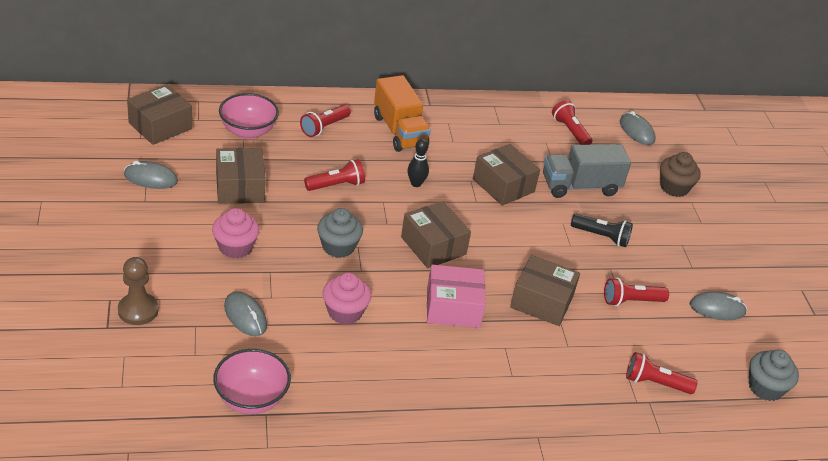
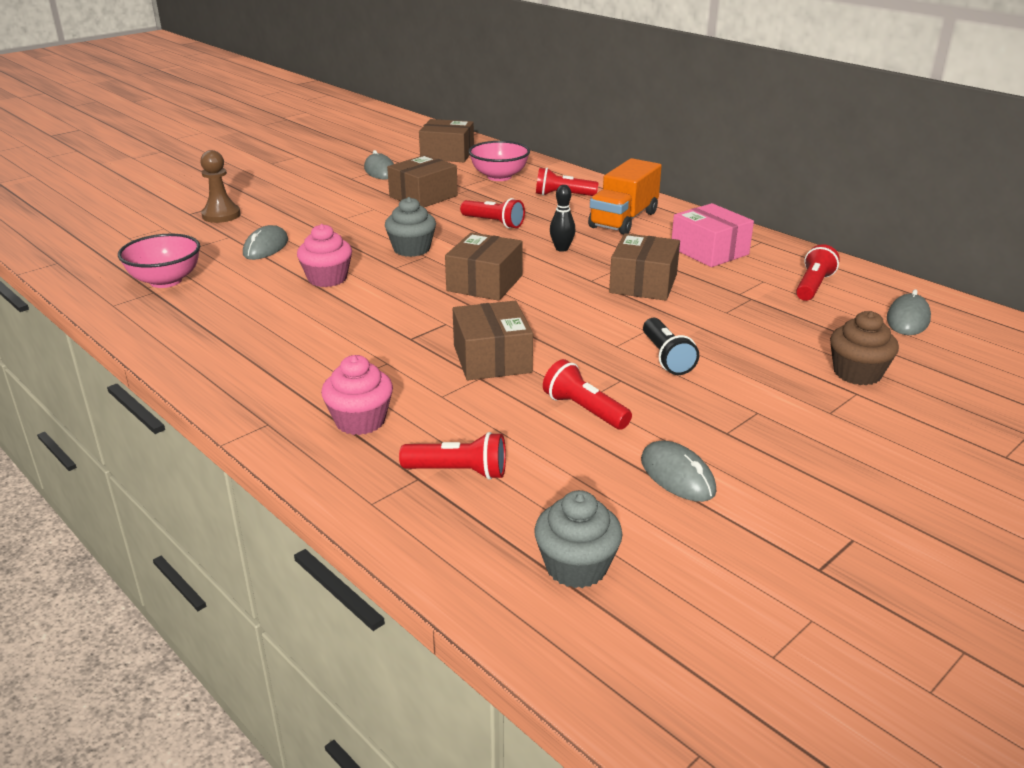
camera: 60 degrees right, 10 degrees down
(235, 247) = (346, 218): pink cupcake -> pink cupcake (360, 421)
(453, 308) = (408, 319): pink box -> pink box (709, 251)
(580, 186) = (729, 320): grey truck -> none
(655, 383) = (458, 472): red flashlight -> red flashlight turned 120 degrees clockwise

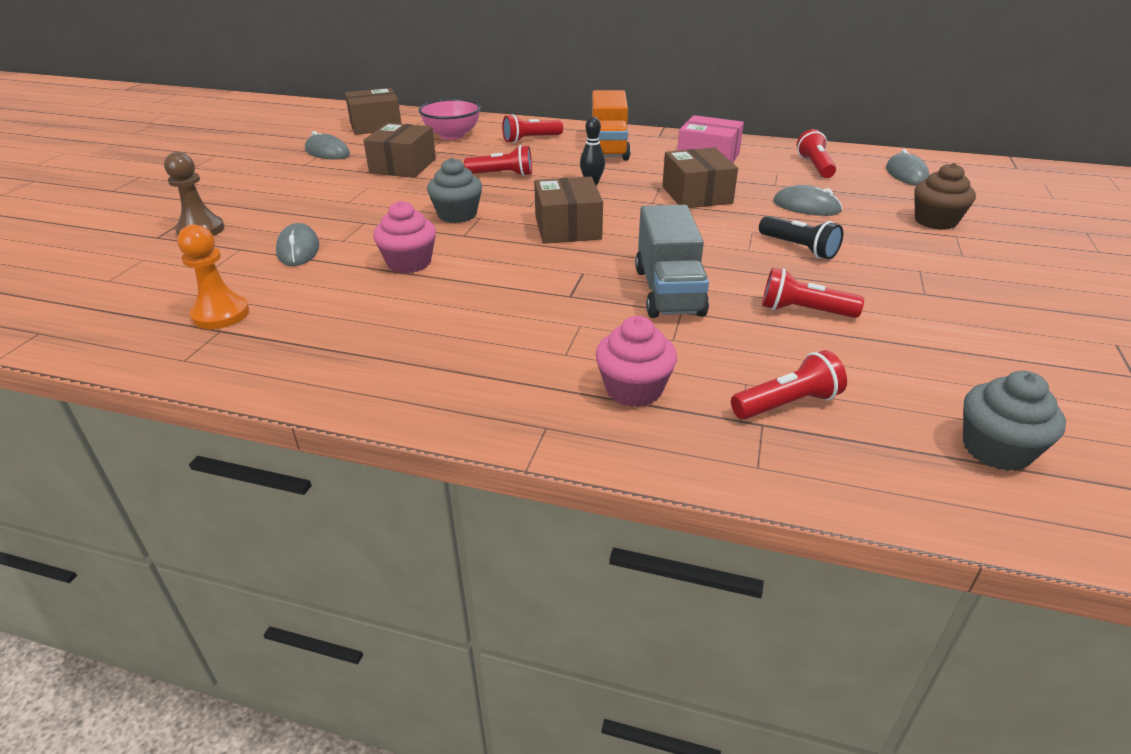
camera: 30 degrees left, 5 degrees up
(166, 281) = (221, 314): pink bowl -> orange pawn
(492, 359) = (668, 291): brown box -> grey truck
(677, 476) = (946, 340): grey mouse -> grey mouse (806, 207)

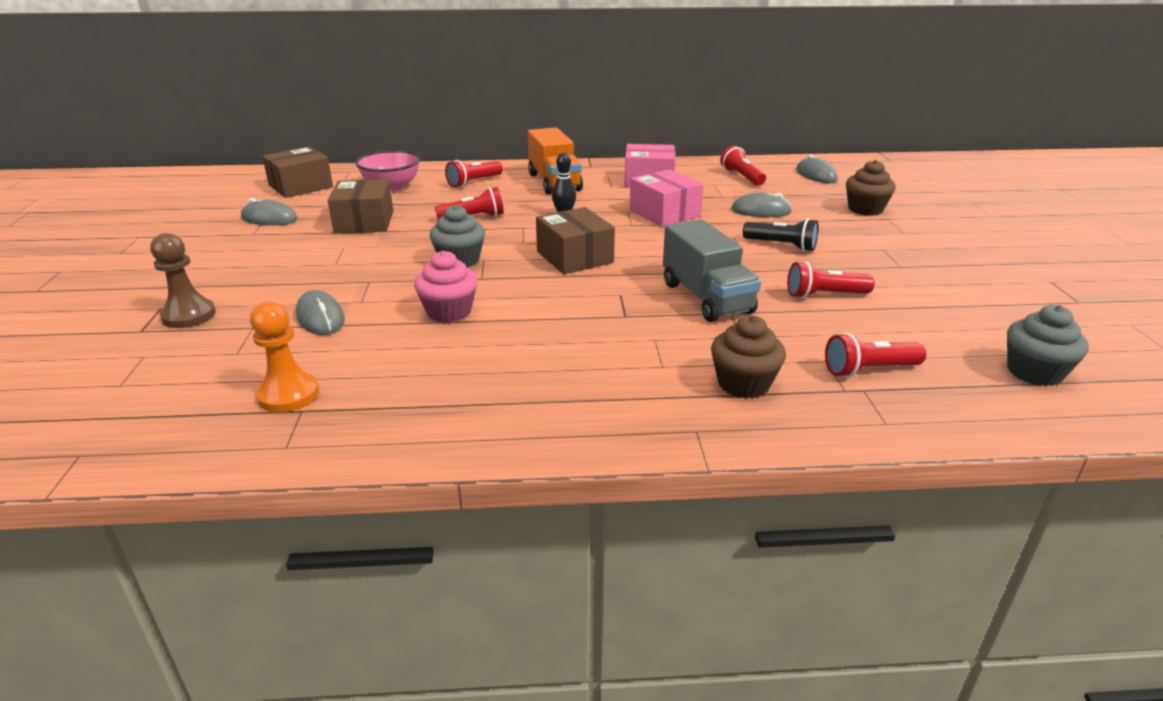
camera: 20 degrees left, 5 degrees down
(633, 389) = (743, 384): pink cupcake -> brown cupcake
(696, 195) = (664, 213): brown box -> pink box
(787, 404) = (869, 370): red flashlight -> red flashlight turned 150 degrees counterclockwise

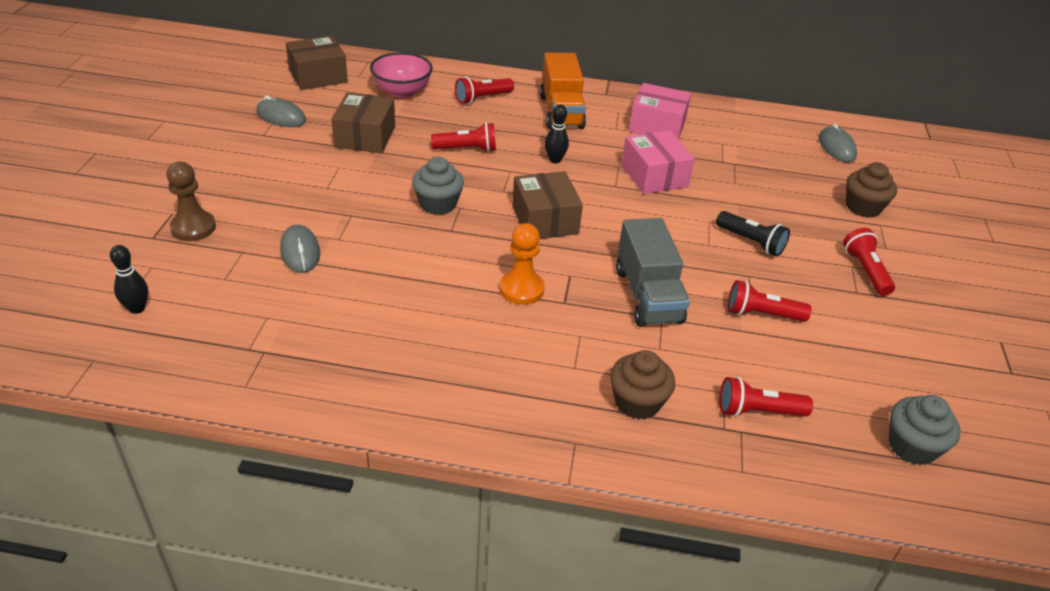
camera: 10 degrees right, 10 degrees up
(131, 396) = (137, 308): none -> black bowling pin
(288, 395) = (257, 333): orange pawn -> orange pawn (521, 289)
(449, 312) = (410, 266): pink cupcake -> none
(742, 177) = (756, 137): red flashlight -> red flashlight (865, 271)
(761, 211) = (753, 190): grey mouse -> none

